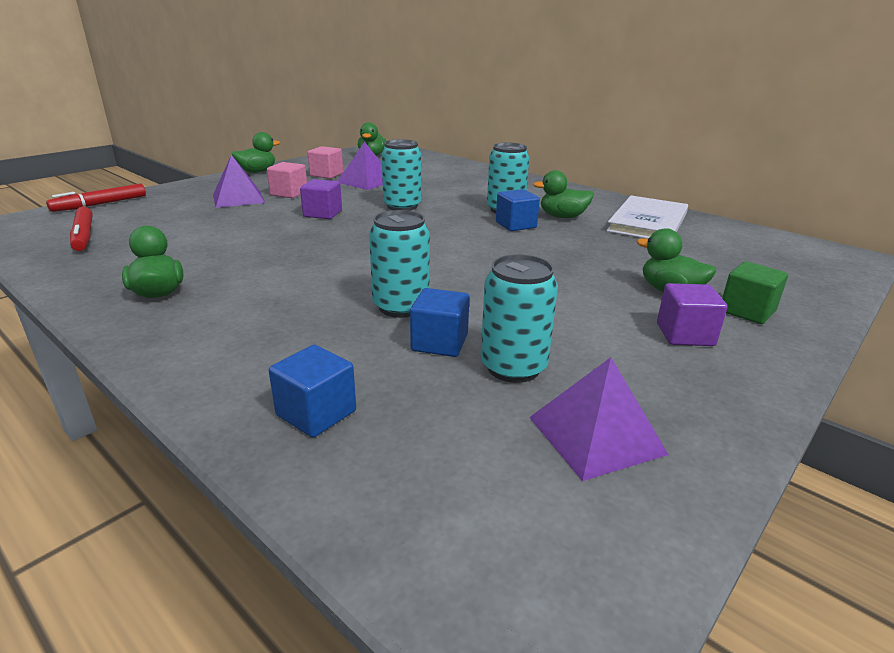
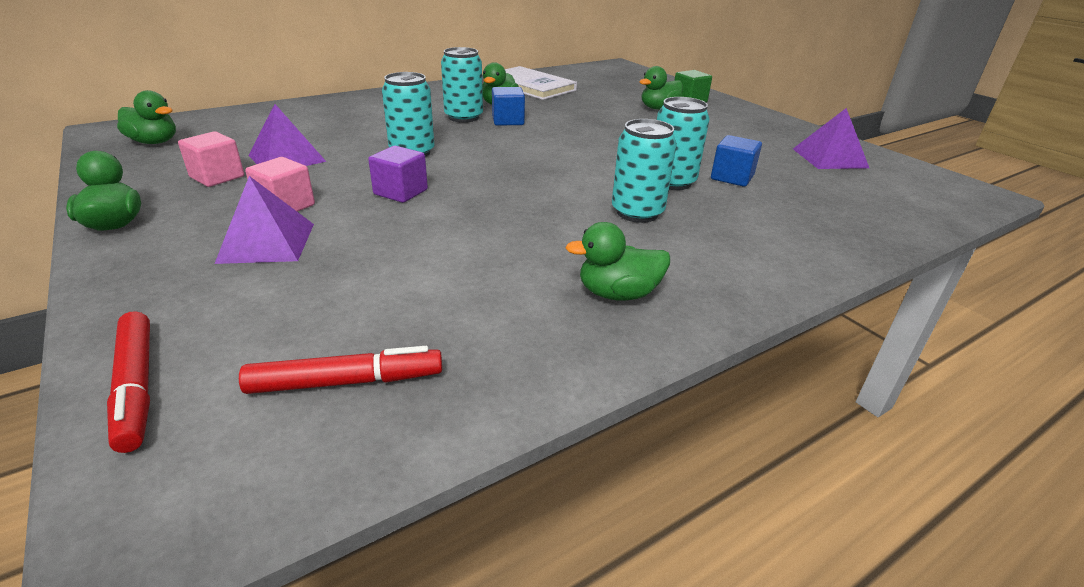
camera: 75 degrees left, 5 degrees up
(316, 413) = (833, 224): blue cube -> none
(513, 367) = (763, 163): turquoise can -> turquoise can (637, 212)
(685, 334) = (718, 118): purple cube -> none

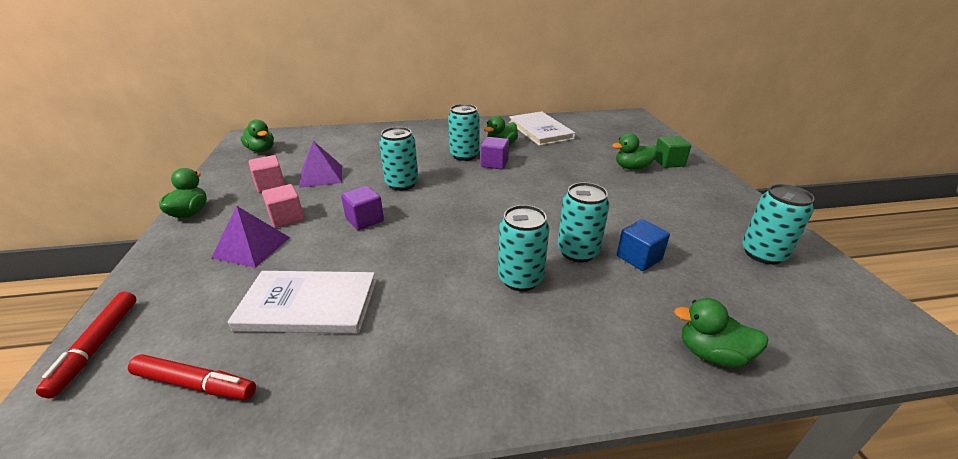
camera: 25 degrees right, 0 degrees up
(416, 280) = (308, 304): none -> white book
(508, 121) = (494, 163): blue cube -> purple cube
(618, 294) = (434, 362): green duck -> green duck (711, 354)
(829, 158) = (763, 254): purple pyramid -> turquoise can

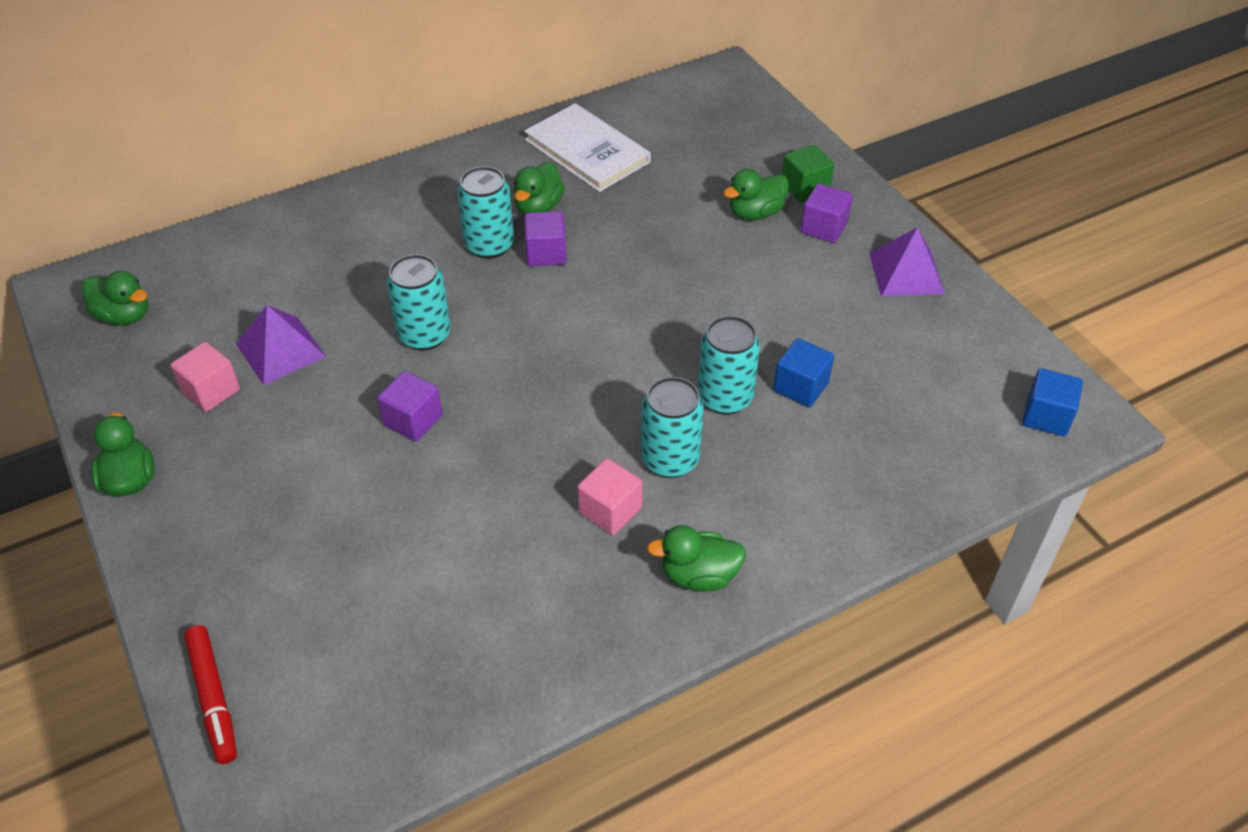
camera: 20 degrees left, 15 degrees up
(195, 384) = (376, 698): red marker -> none
(251, 247) = (284, 511): purple pyramid -> purple pyramid (906, 273)
(287, 218) = (293, 448): pink cube -> pink cube (610, 510)
(308, 304) = (431, 570): white book -> none
(677, 181) = (824, 228): none -> purple cube
(711, 354) = (898, 497): green duck -> green duck (699, 575)
(763, 254) = (942, 340): turquoise can -> none
(866, 325) = (1046, 416): none -> blue cube

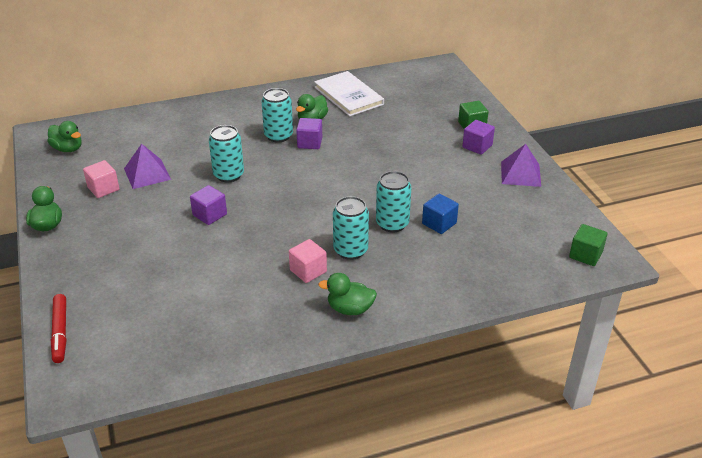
camera: 10 degrees right, 10 degrees down
(755, 213) = (438, 135): green duck -> none
(1046, 416) = (585, 255): blue cube -> green cube

